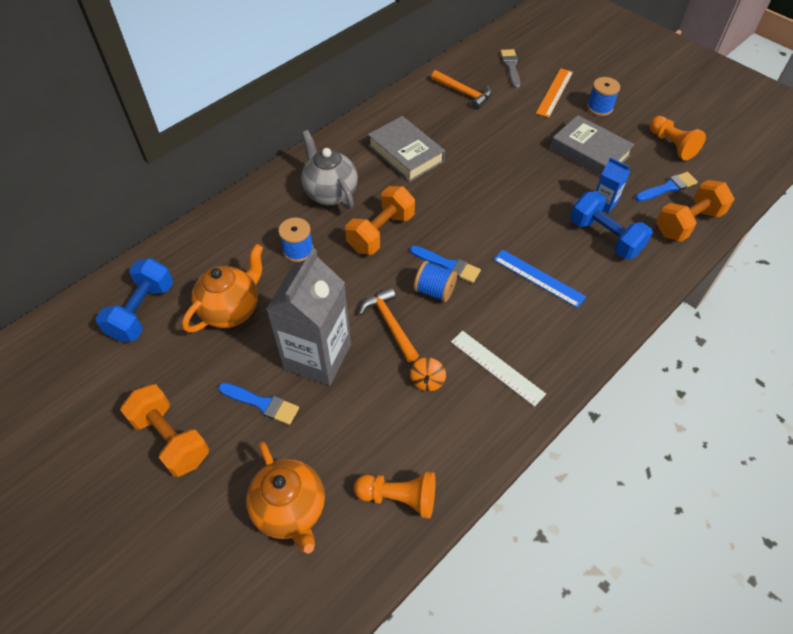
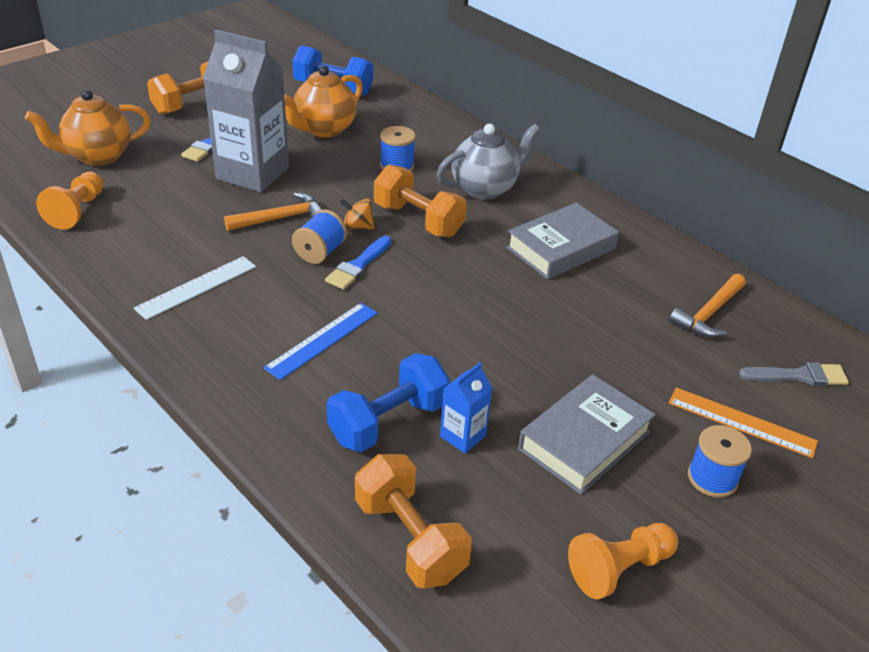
camera: 90 degrees right, 15 degrees down
(231, 310) = (324, 129): orange teapot -> orange teapot turned 90 degrees clockwise
(427, 381) = (198, 237): orange spinning top -> orange spinning top (357, 227)
(668, 187) = (499, 532): blue brush -> none

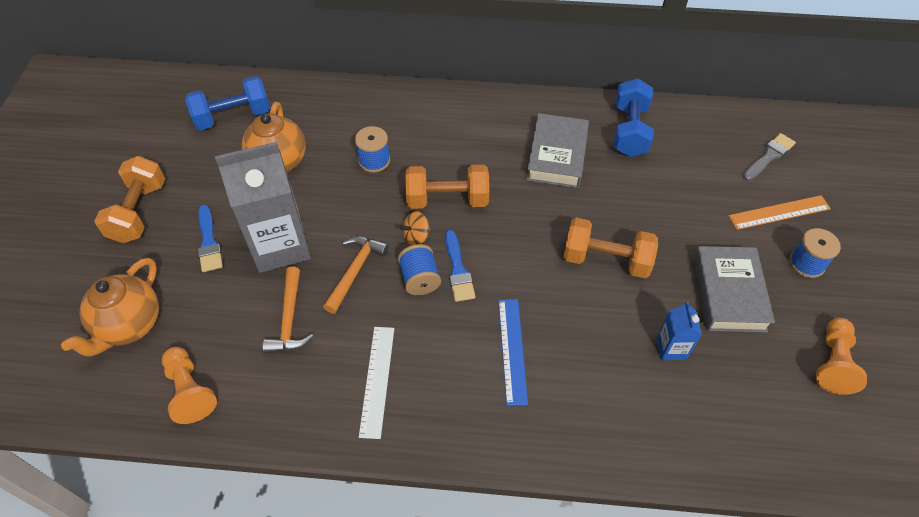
camera: 40 degrees left, 15 degrees up
(388, 422) = (624, 376): blue dumbbell -> blue dumbbell (629, 131)
(410, 539) = (729, 444): orange dumbbell -> orange dumbbell (606, 260)
(485, 188) = (455, 138): grey teapot -> none
(709, 314) = (685, 145): orange hammer -> orange hammer (289, 319)

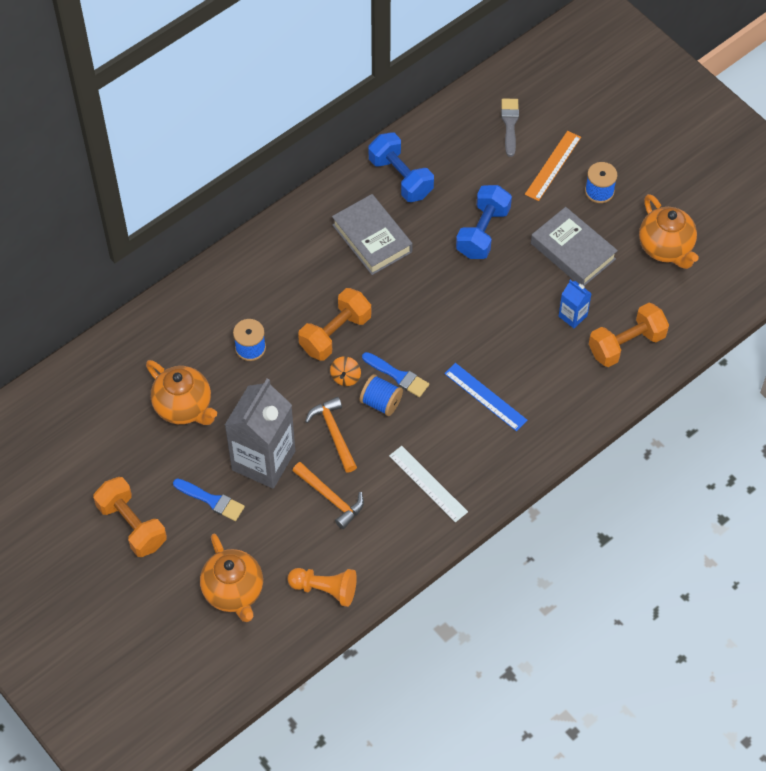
camera: 45 degrees left, 5 degrees up
(233, 116) = (99, 402): blue dumbbell -> blue dumbbell (483, 232)
(606, 260) = (481, 290): orange dumbbell -> orange dumbbell (626, 344)
(833, 363) = (666, 248): orange pawn -> orange teapot

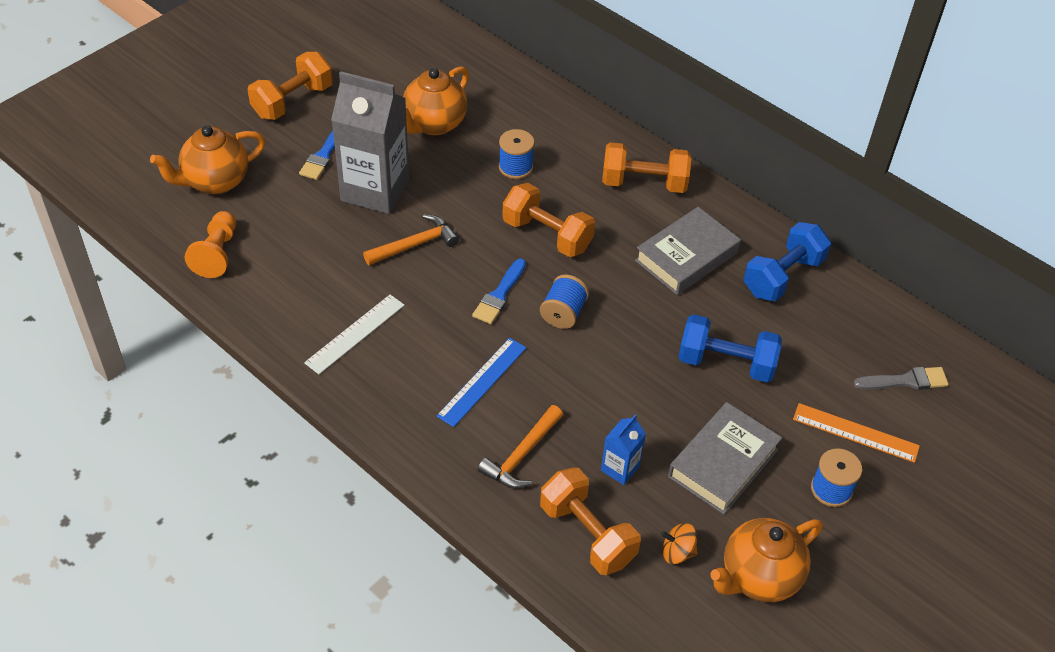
camera: 80 degrees right, 10 degrees down
(284, 254) = (644, 183): none -> orange dumbbell
(331, 498) = (331, 249): orange hammer -> orange hammer (521, 455)
(345, 377) = (490, 248): orange spinning top -> orange spinning top (677, 552)
(381, 402) = (461, 282): blue spool -> blue spool (563, 313)

